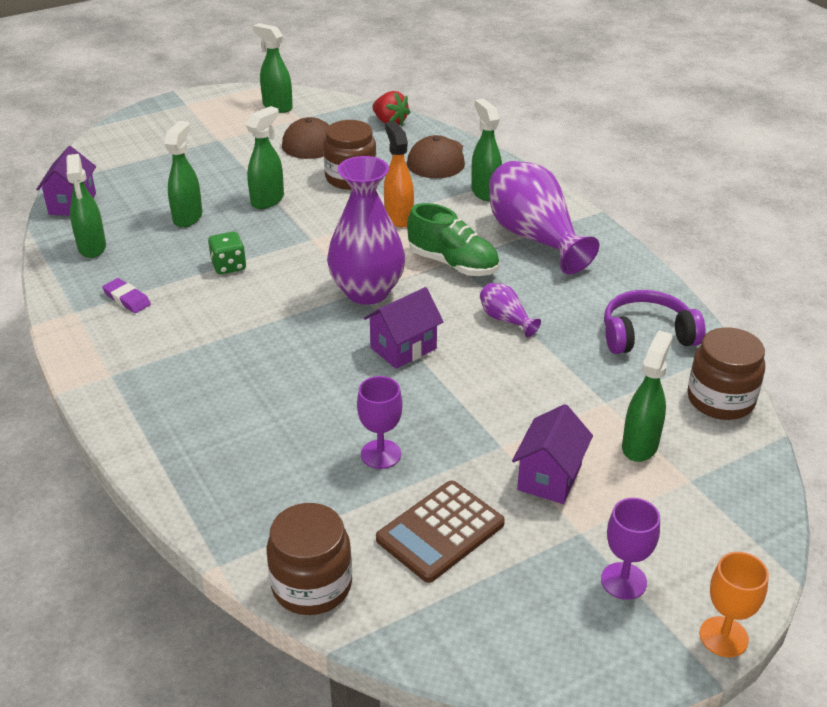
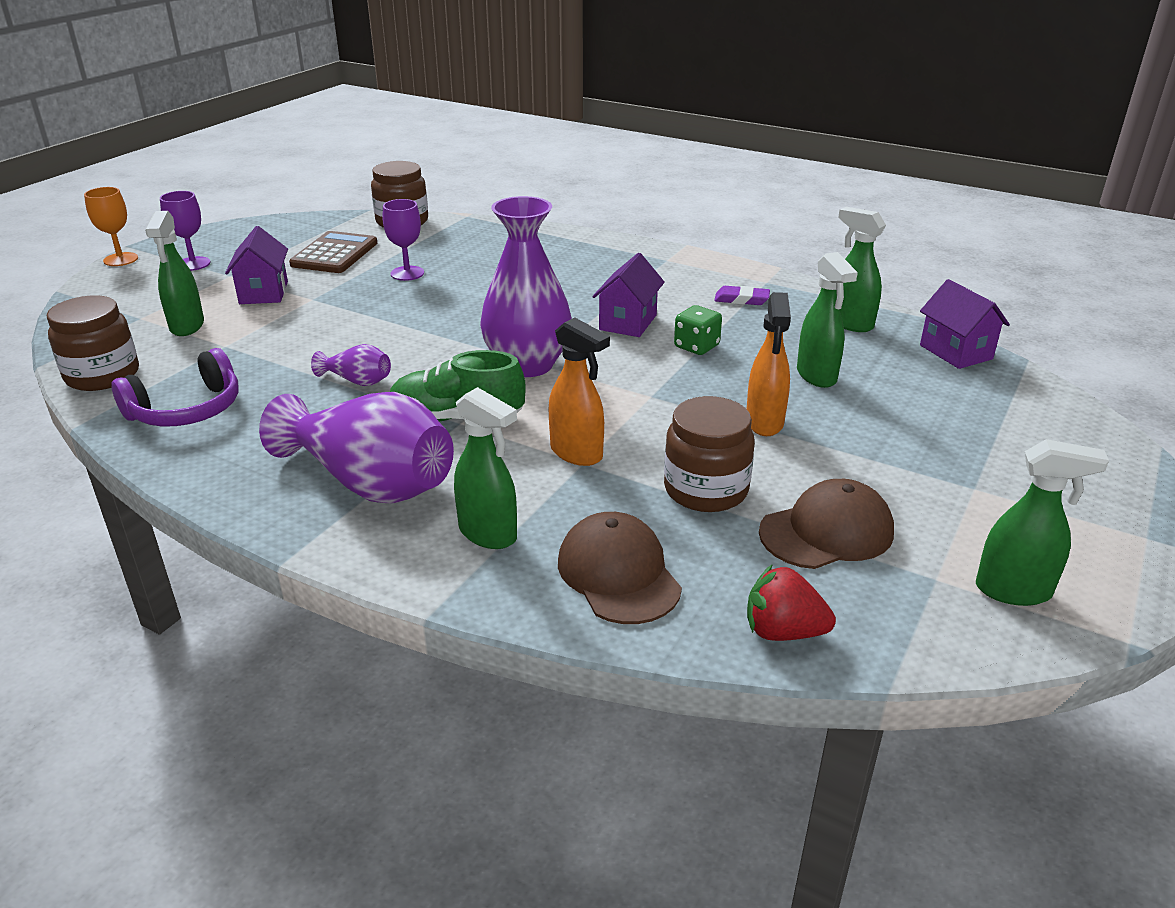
camera: 150 degrees right, 5 degrees down
(268, 200) = (764, 423): green spray bottle -> orange spray bottle
(403, 348) = (446, 333): purple house -> purple house (628, 322)

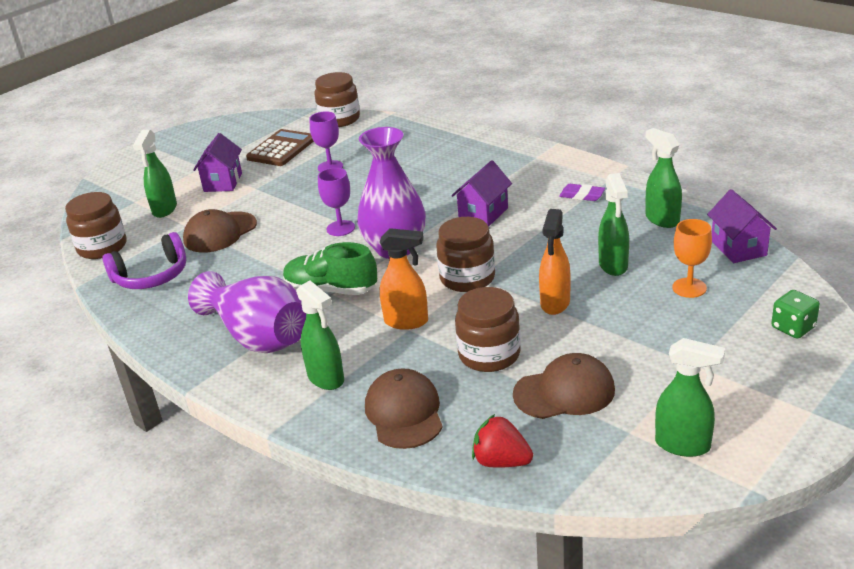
camera: 15 degrees right, 0 degrees up
(120, 259) = (130, 152): orange goblet -> orange goblet (689, 288)
(193, 264) = (179, 156): purple goblet -> purple goblet (340, 228)
(276, 352) = (220, 232): none -> brown cap
(357, 381) = (270, 258): purple vase -> none
(577, 453) = (407, 321): orange spray bottle -> orange spray bottle turned 45 degrees counterclockwise
(637, 397) = (467, 278): none -> brown jar
(696, 346) = (529, 237): green dice -> green dice (793, 328)

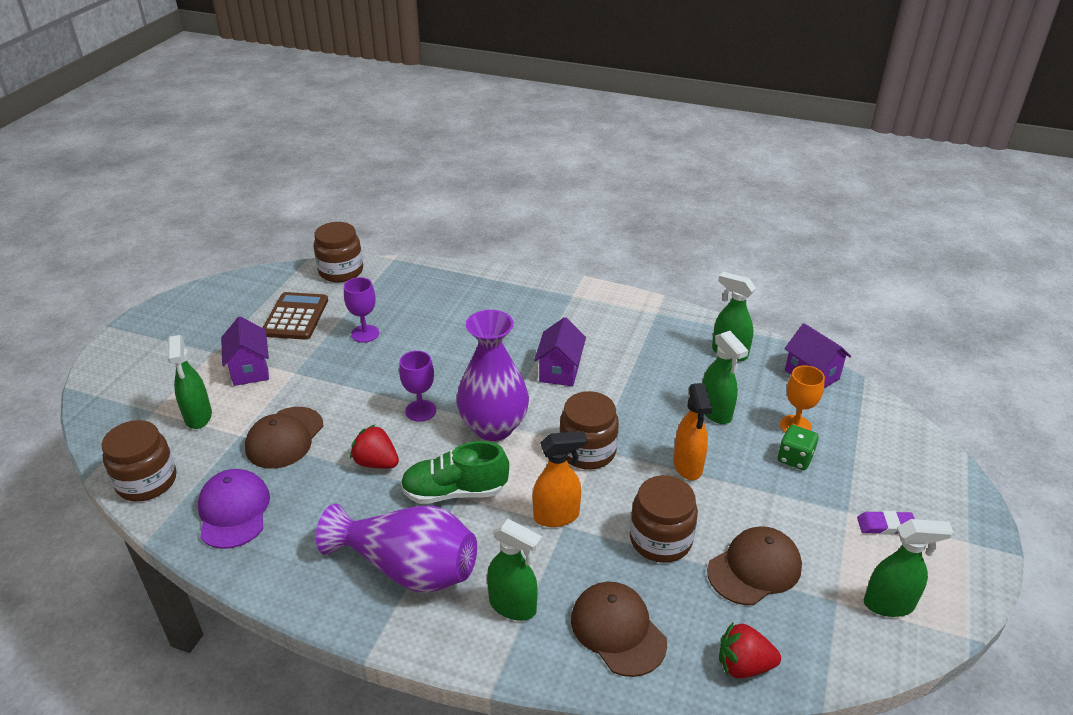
camera: 25 degrees left, 5 degrees up
(151, 276) = (233, 511): purple headphones -> purple cap
(280, 260) = (376, 462): none -> red strawberry
(582, 195) = (641, 335): purple eraser -> purple eraser (886, 525)
(793, 328) = (904, 454): green dice -> green dice (795, 458)

